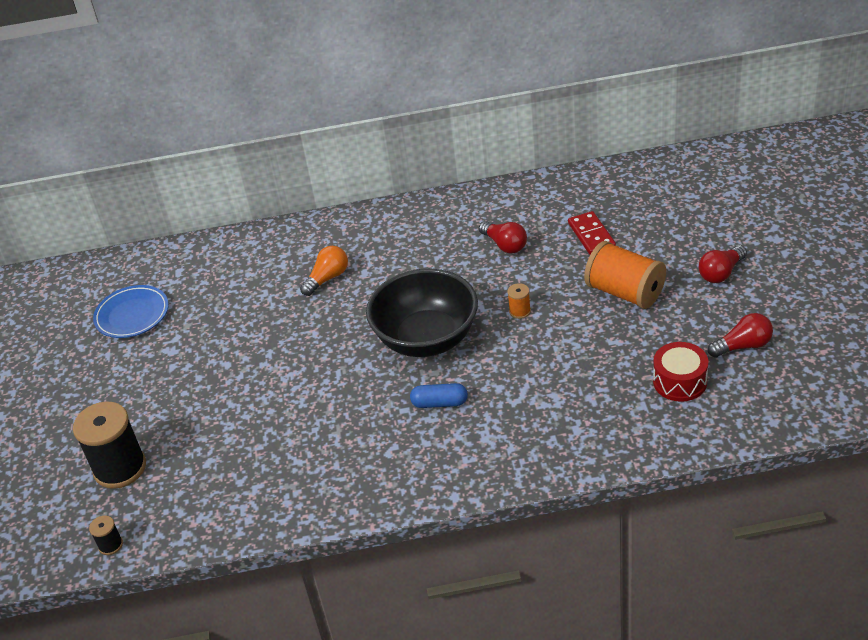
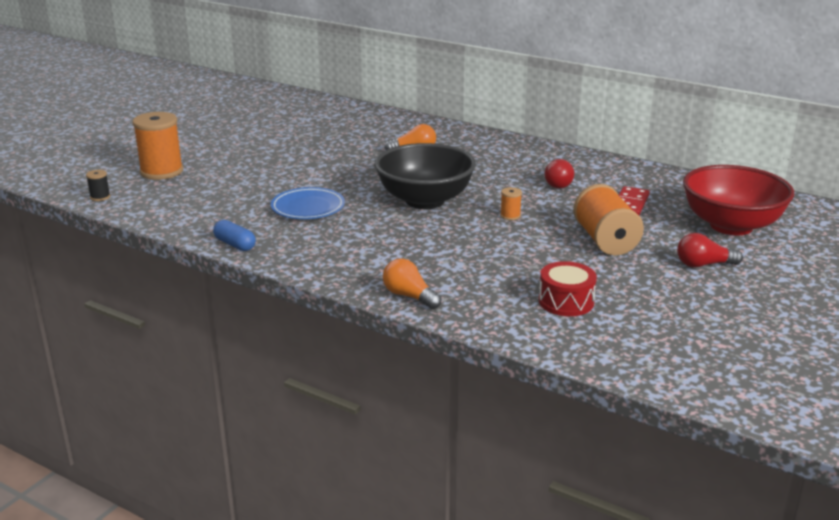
camera: 35 degrees right, 15 degrees down
(120, 468) = (161, 172): black spool -> orange spool
(132, 315) = (281, 120): blue plate -> blue plate (308, 208)
(439, 403) = (379, 231): blue capsule -> blue capsule (235, 244)
(565, 460) = (409, 296): none -> orange light bulb
(689, 214) = (731, 226): none -> red bowl
(743, 346) = (653, 309): red light bulb -> none

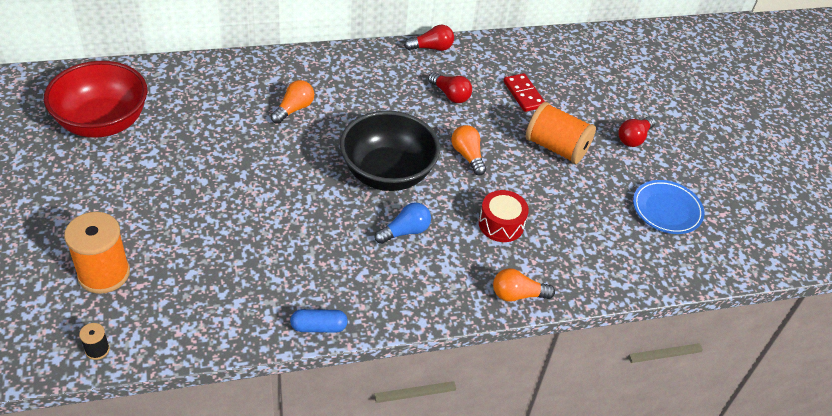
camera: 50 degrees left, 20 degrees up
(308, 208) = (312, 240): blue plate -> blue plate (666, 210)
(382, 230) = (405, 231): none -> blue light bulb
(510, 216) = (467, 156): orange spool -> orange light bulb
(566, 302) = (608, 231): red drum -> red drum (501, 224)
(587, 157) = (431, 48): none -> red light bulb
(731, 226) = (603, 84): red bowl -> red bowl (103, 123)

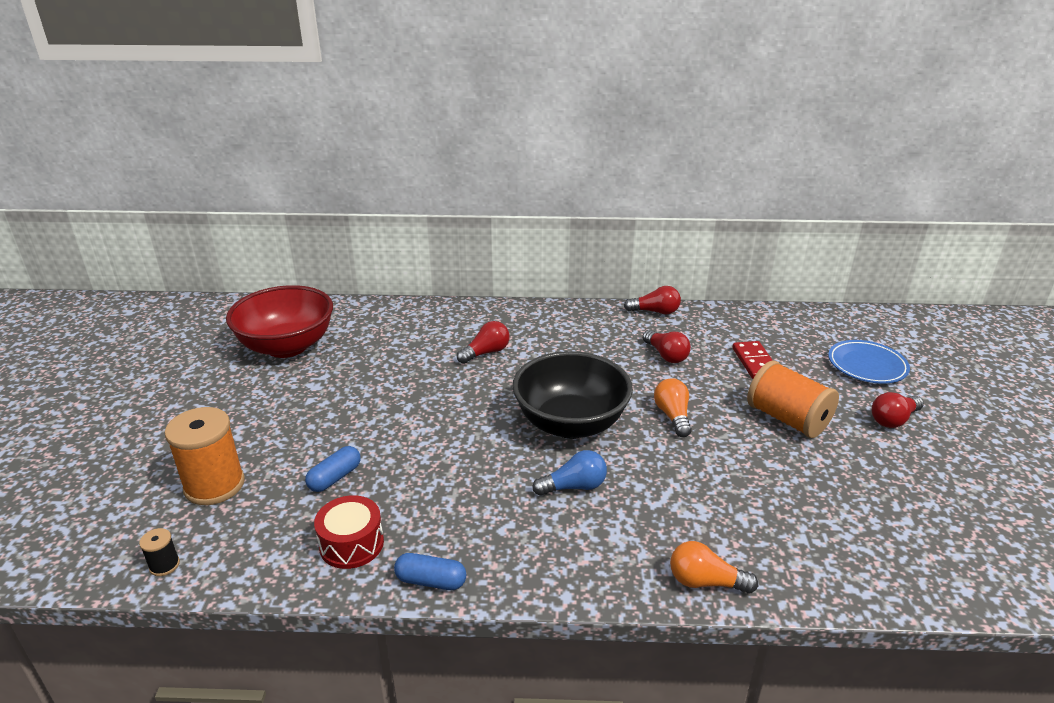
camera: 20 degrees right, 15 degrees down
(207, 251) = (335, 478): none -> blue capsule
(294, 109) = (486, 353): orange light bulb -> red light bulb
(501, 224) = (699, 494): red drum -> red drum (351, 544)
(666, 210) = (935, 506): blue plate -> blue plate (867, 366)

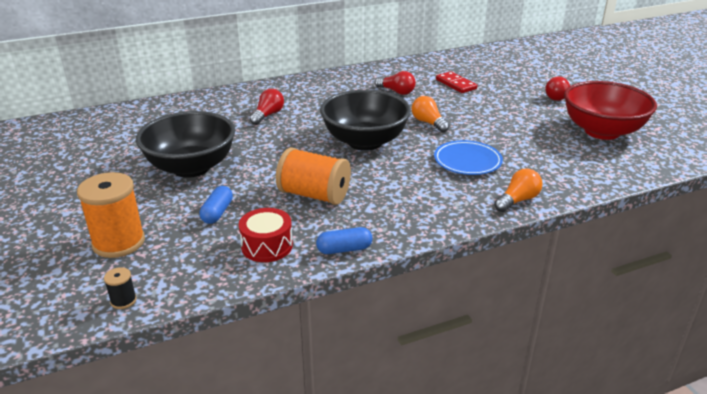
camera: 25 degrees left, 0 degrees up
(287, 346) = (97, 144): red bowl -> red bowl (602, 131)
(353, 405) = (191, 167): none -> black bowl
(574, 486) = (396, 174): blue light bulb -> none
(655, 312) = (369, 69): red light bulb -> none
(705, 582) = (517, 200): orange light bulb -> orange light bulb turned 150 degrees clockwise
(787, 419) = (499, 109): orange spool -> orange spool (314, 195)
(867, 366) = (522, 73): blue plate -> blue plate (467, 161)

